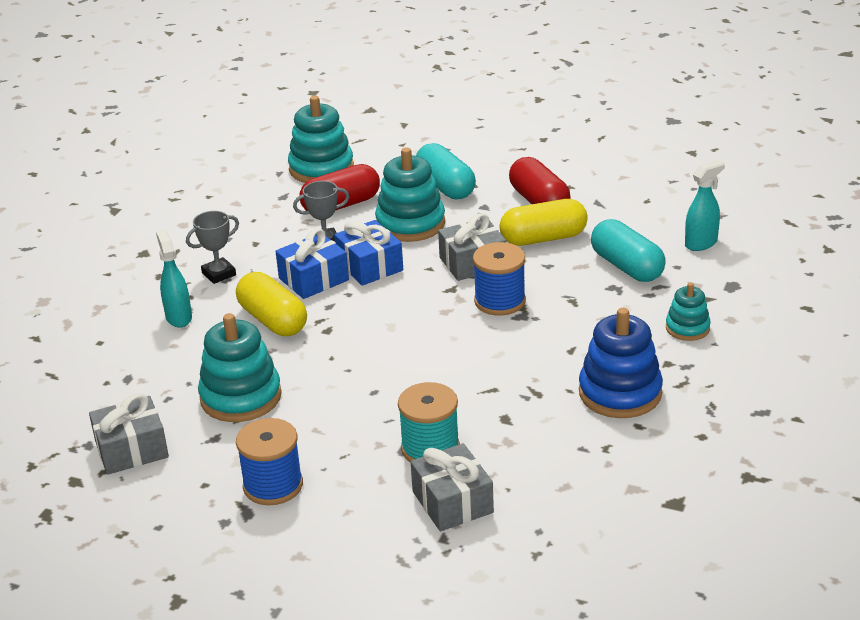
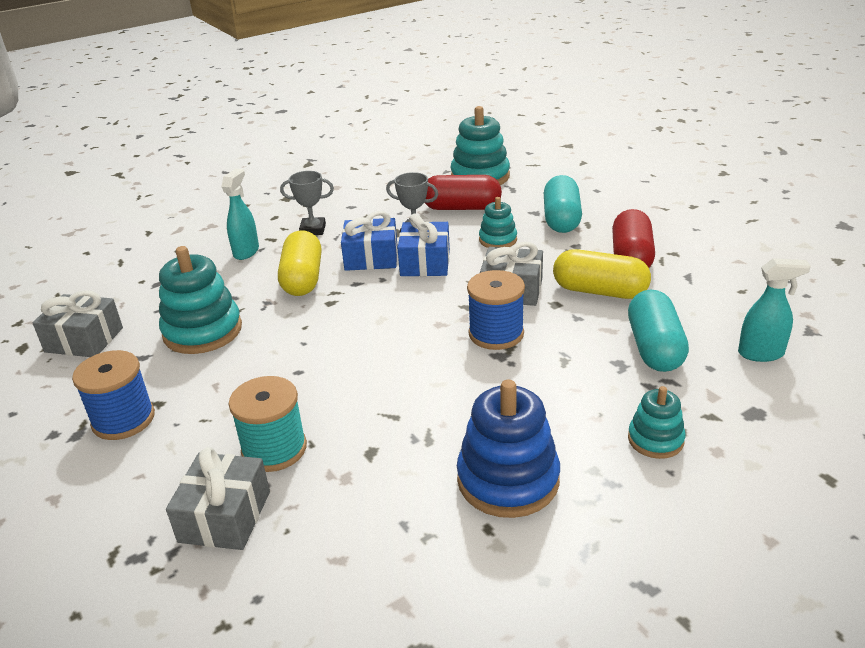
camera: 35 degrees right, 0 degrees up
(410, 224) = (498, 240): turquoise stacking toy -> turquoise stacking toy, size x0.56

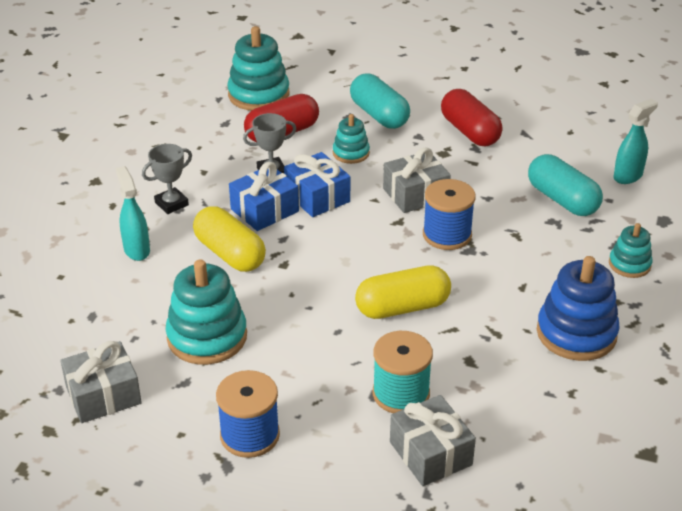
camera: 40 degrees left, 5 degrees up
(599, 291) = (479, 169): yellow capsule -> yellow capsule (402, 307)

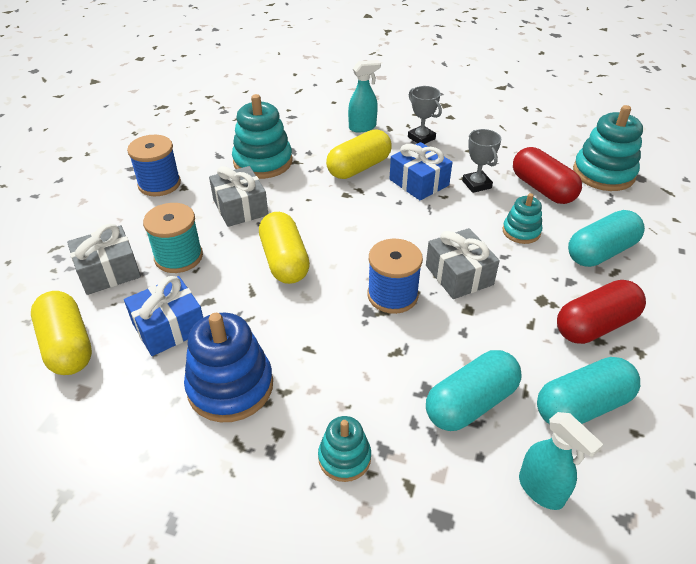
camera: 90 degrees right, 5 degrees up
(103, 395) = (214, 126): grey gift -> grey gift (240, 207)
(317, 197) = (443, 211): blue gift -> blue gift (169, 327)
(550, 463) = (67, 346): none -> yellow capsule
(552, 150) = (582, 406): none -> turquoise capsule

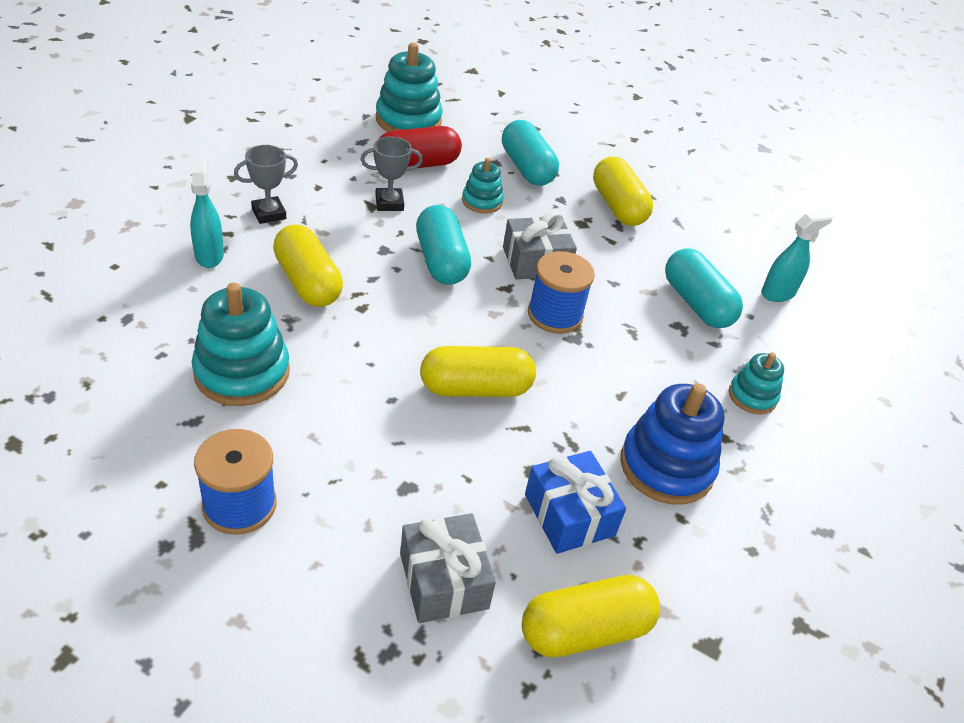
camera: 85 degrees left, 0 degrees up
(178, 257) = (436, 494): turquoise spool -> none
(240, 207) = (347, 414): grey gift -> none
(419, 182) = (365, 243): blue gift -> none
(582, 406) = (702, 245): turquoise capsule -> turquoise capsule (441, 261)
(595, 325) = (618, 206): red capsule -> yellow capsule

